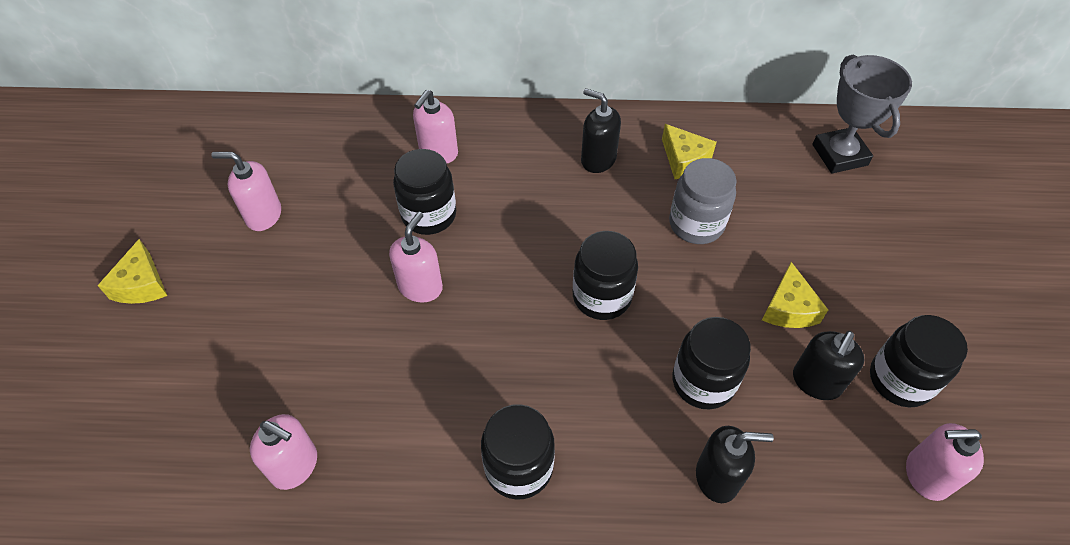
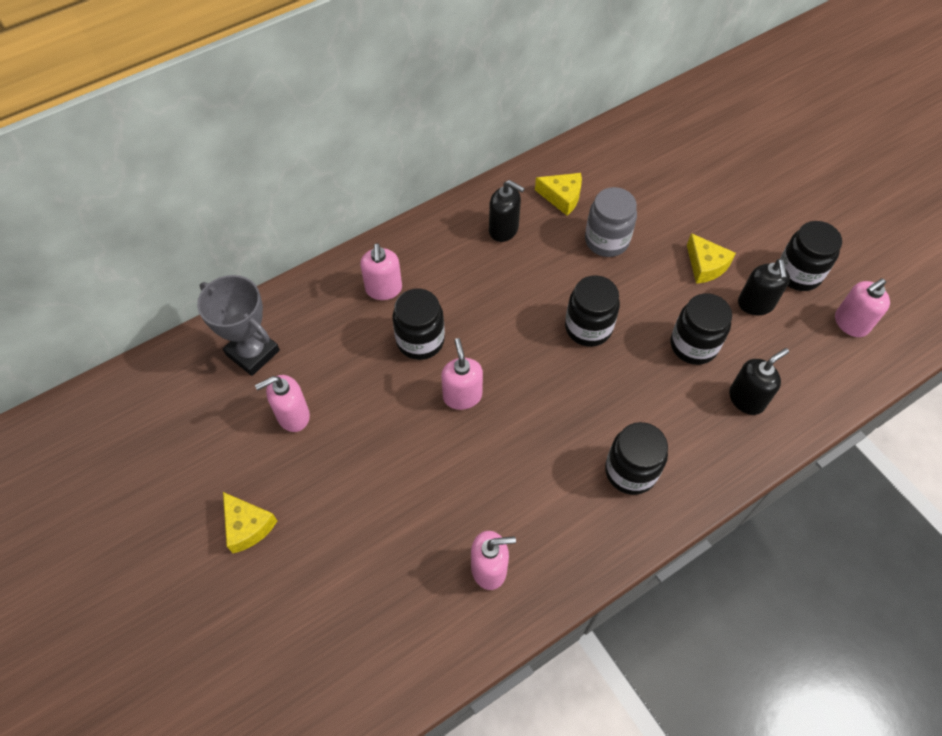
camera: 35 degrees left, 5 degrees up
(598, 159) = (504, 229): black soap dispenser -> black soap dispenser turned 150 degrees counterclockwise
(839, 155) = (657, 139): grey trophy -> grey trophy (253, 352)

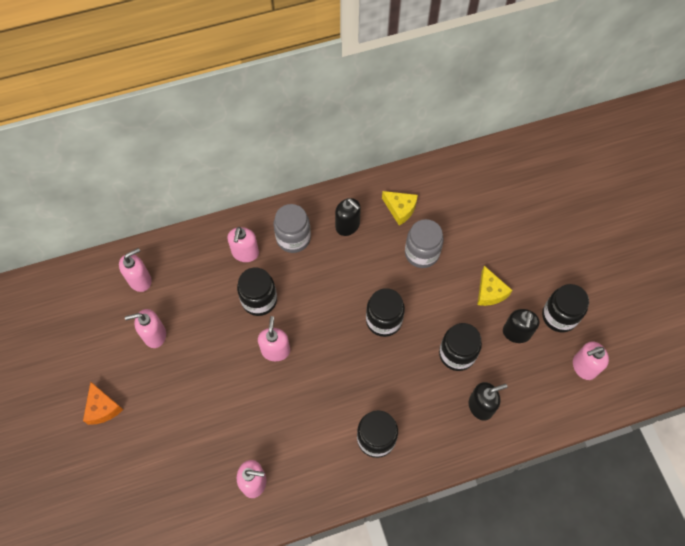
camera: 15 degrees right, 5 degrees up
(248, 526) = (102, 408): yellow cheese -> orange cheese
(253, 352) = (140, 280): grey trophy -> pink soap dispenser
(440, 258) = (293, 238): none -> grey jar

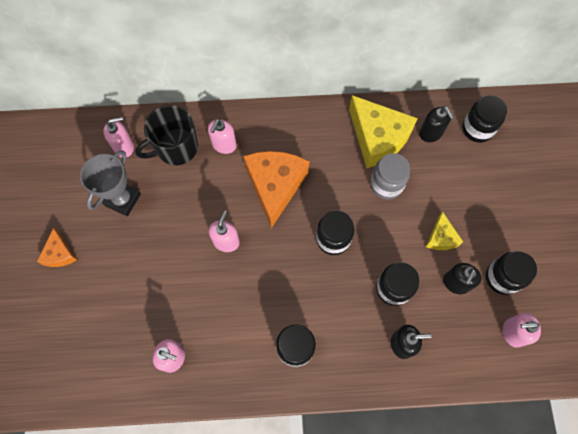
camera: 15 degrees right, 5 degrees up
(154, 335) = (123, 199): pink soap dispenser -> grey trophy
(196, 268) = (176, 148): none -> black mug
(259, 300) = (224, 191): black jar -> black jar (477, 129)
(293, 238) = (271, 142): grey jar -> none
(310, 282) = (275, 186): none -> orange cheese
(347, 226) = (324, 142): black soap dispenser -> black soap dispenser (431, 133)
(400, 209) = (377, 138): yellow cheese -> yellow cheese, size x1.99

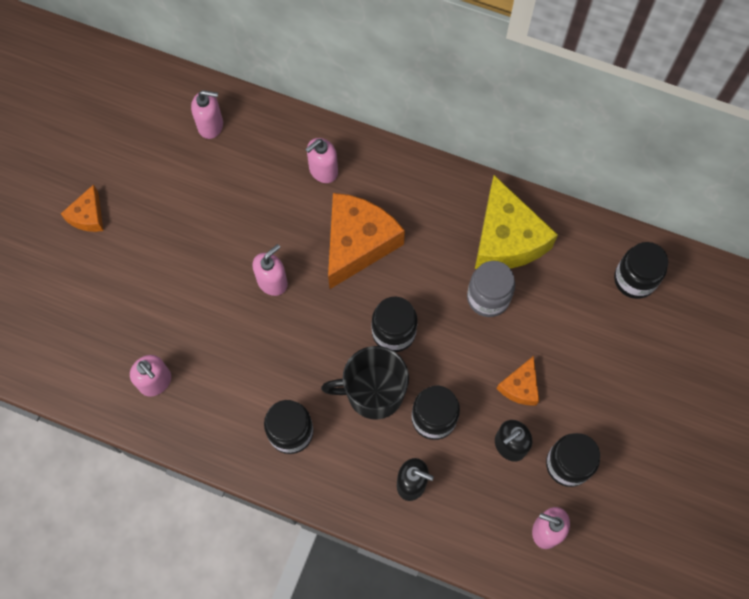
camera: 25 degrees right, 0 degrees up
(123, 199) = (181, 185): grey trophy -> none
(176, 148) = (267, 151): black mug -> black mug (373, 392)
(431, 133) = (574, 260): black soap dispenser -> none
(441, 237) = (520, 387): yellow cheese -> orange cheese

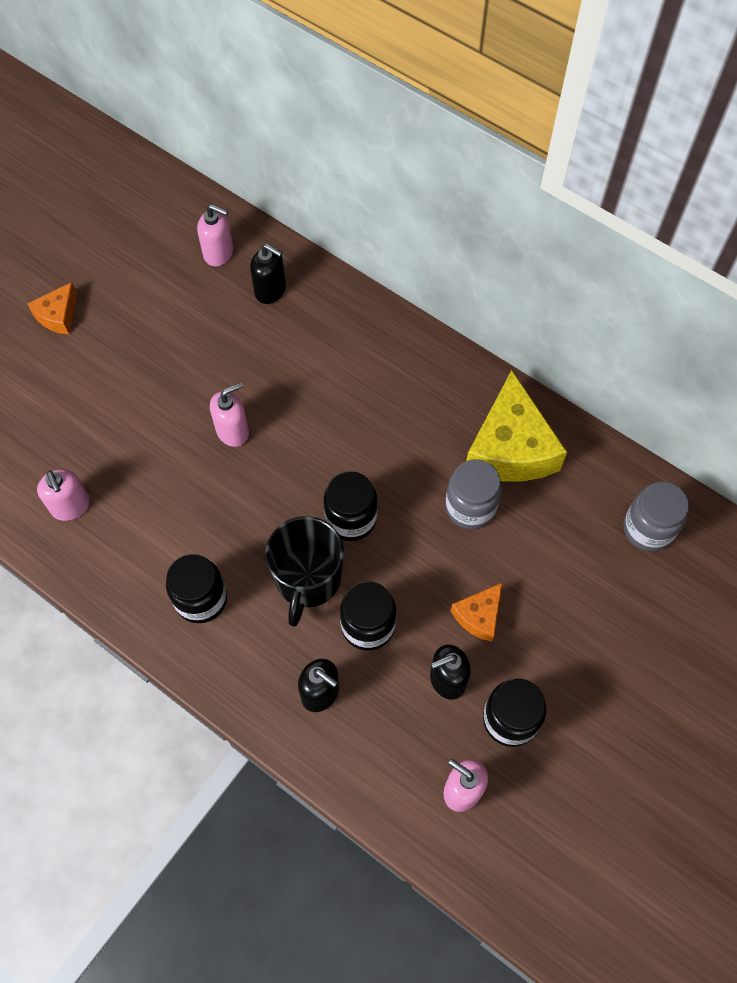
camera: 15 degrees right, 5 degrees down
(266, 149) = (270, 290): none -> black soap dispenser
(323, 171) = (325, 327): pink soap dispenser -> none
(358, 243) = (340, 412): orange cheese -> none
(373, 392) = (307, 579): black mug -> black mug turned 90 degrees counterclockwise
(634, 279) = (648, 529): black jar -> grey jar

